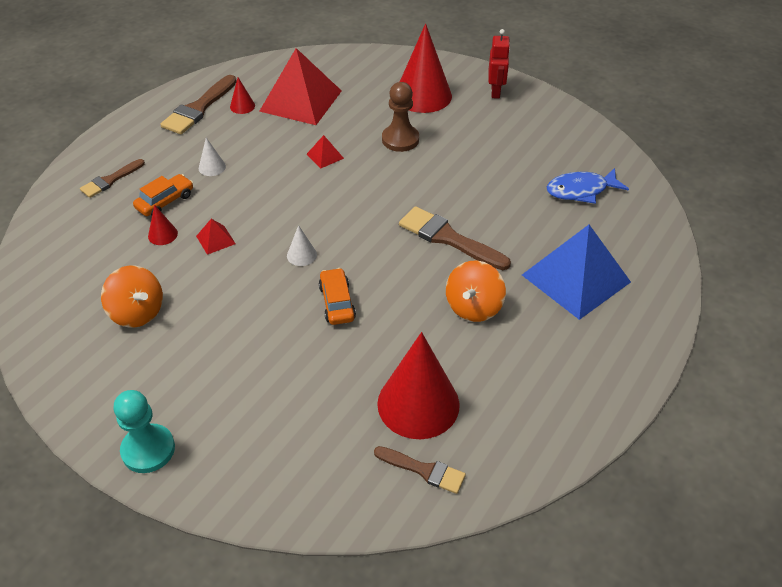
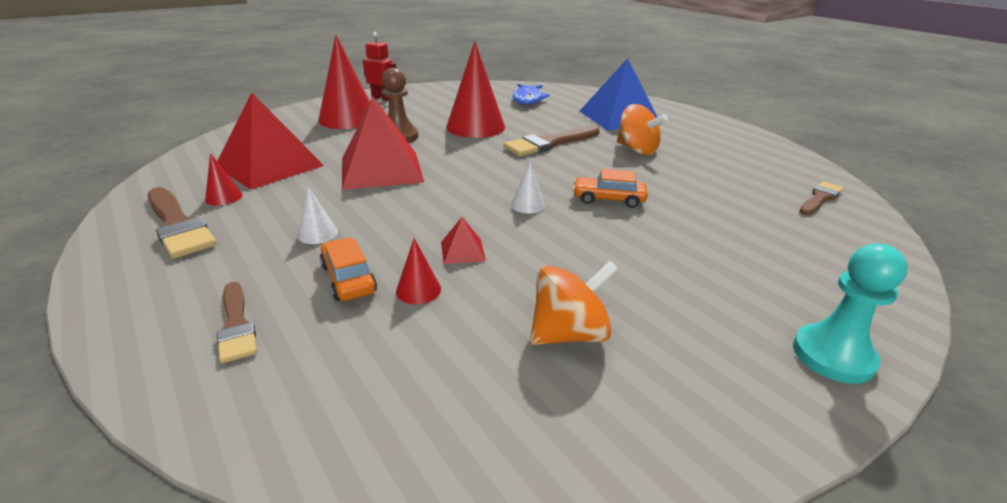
camera: 70 degrees left, 15 degrees down
(325, 156) = (381, 169): red pyramid -> red pyramid, size x2.43
(418, 404) = (745, 187): red cone -> red cone (475, 127)

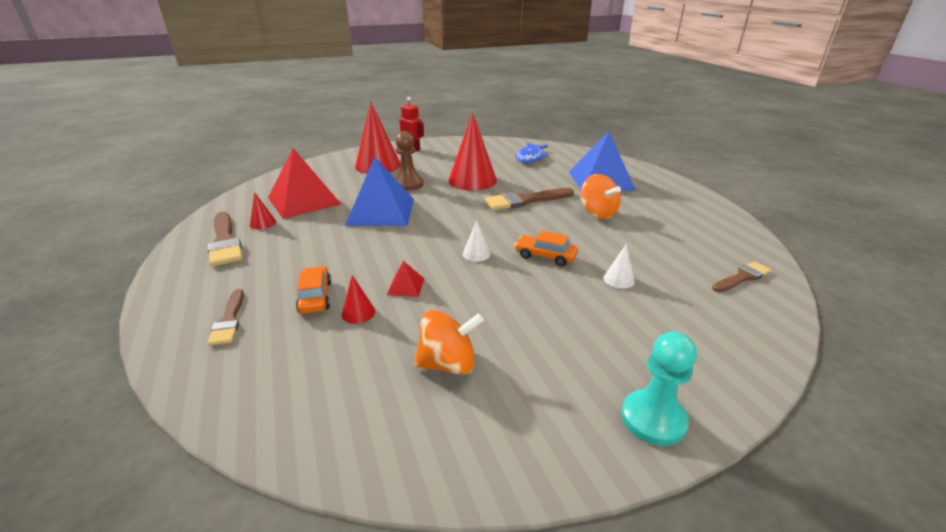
camera: 15 degrees right, 0 degrees up
(318, 234) = (311, 259): white cone -> white cone (618, 279)
(381, 169) = (381, 211): red pyramid -> blue pyramid

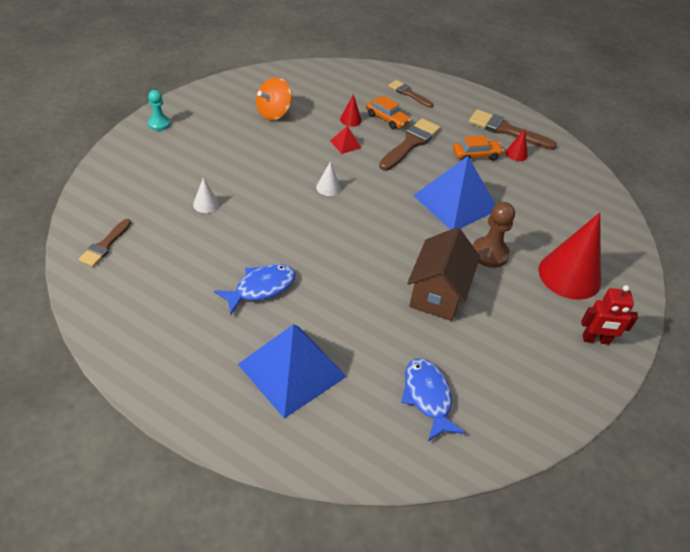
camera: 140 degrees right, 15 degrees up
(304, 201) = (534, 188): red pyramid -> none
(472, 180) = (438, 294): red cone -> brown house
(525, 200) = (348, 278): brown brush -> brown brush (410, 144)
(545, 256) = (274, 206): orange car -> orange car (476, 155)
(597, 213) = (261, 288): orange spinning top -> blue fish
(653, 419) = (159, 124): turquoise pawn -> turquoise pawn, size x0.67

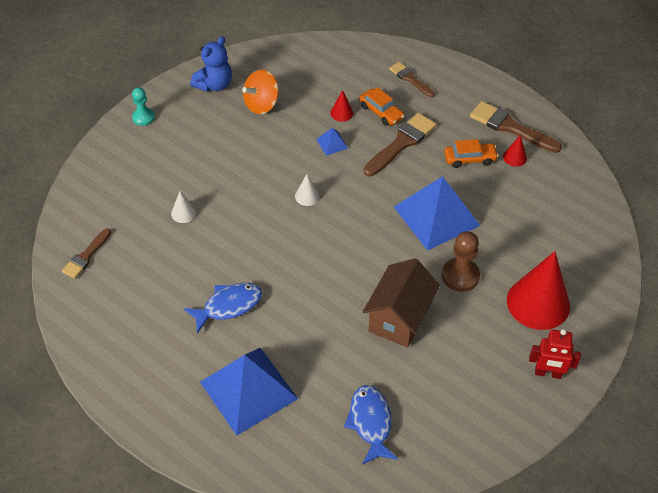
camera: 10 degrees right, 5 degrees up
(227, 98) = (214, 85): none -> blue teddy bear
(345, 144) = (332, 143): red pyramid -> blue pyramid

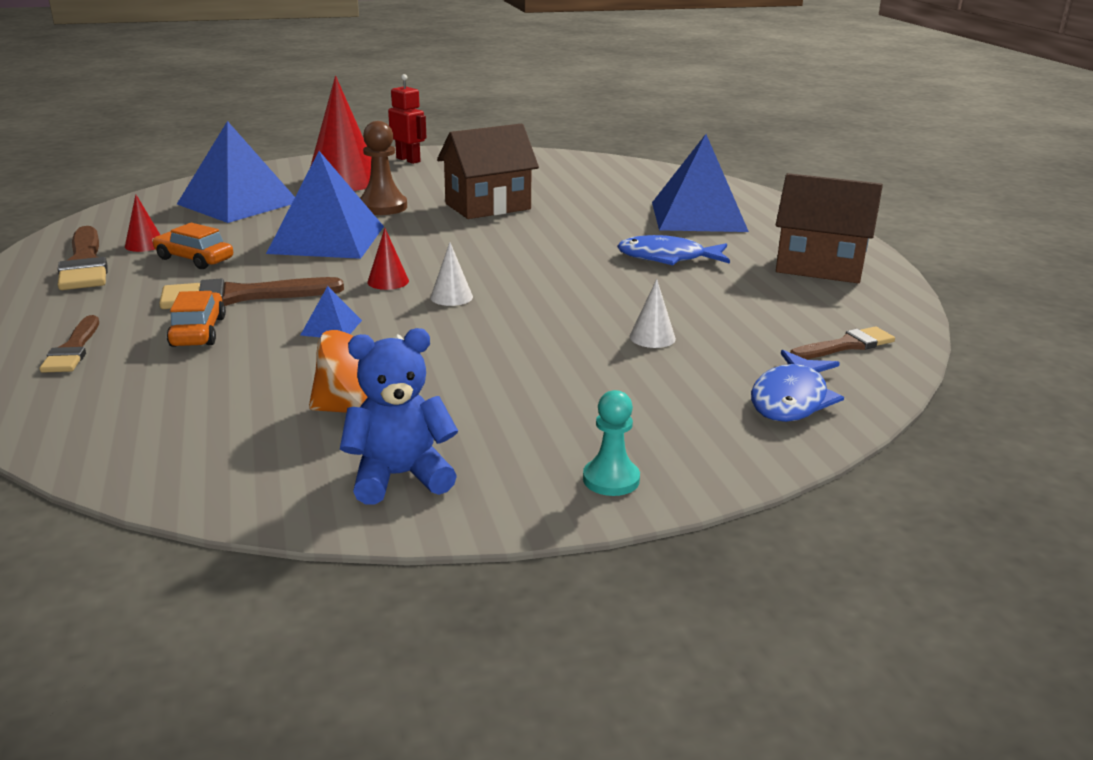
camera: 145 degrees left, 25 degrees down
(129, 348) = (820, 267): none -> brown house
(342, 113) = (253, 352): red cone -> red cone (388, 281)
(370, 422) = (598, 180): blue fish -> blue fish (791, 399)
(547, 229) = (238, 203): none -> blue pyramid

